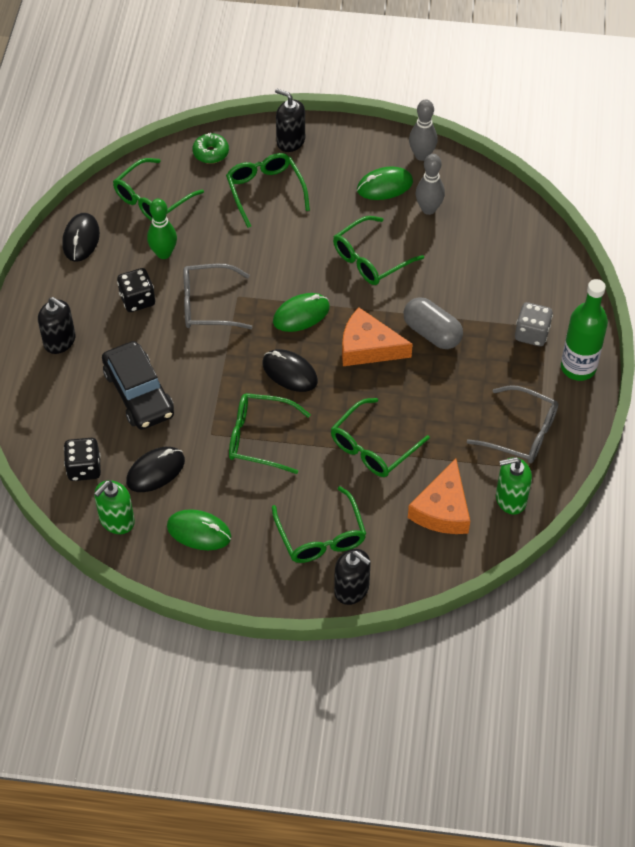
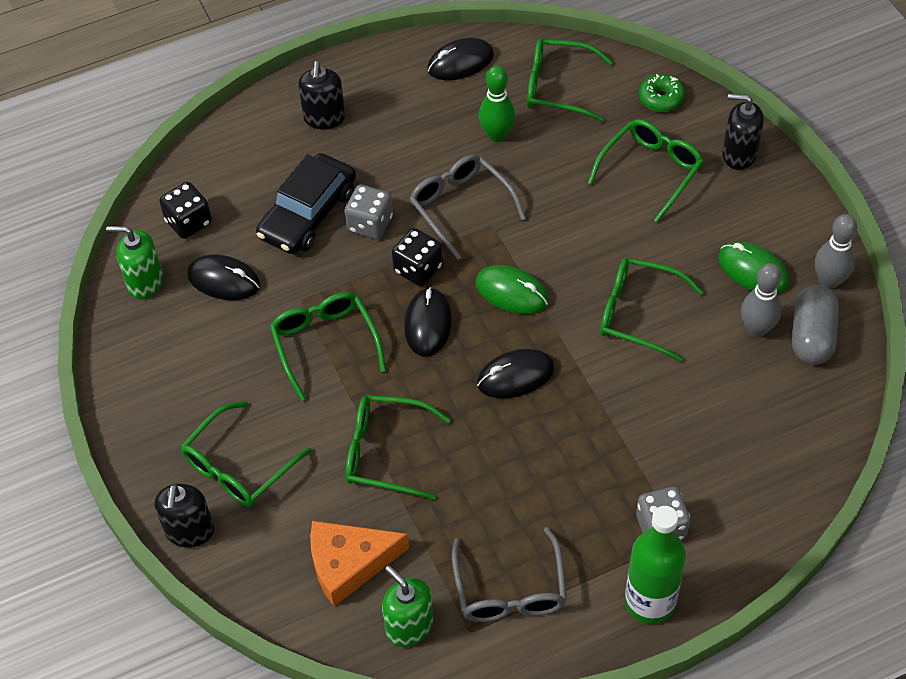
camera: 60 degrees right, 0 degrees up
(137, 300) = (421, 148): black dice -> black dice (418, 269)
(178, 362) = (370, 224): none -> grey dice
(199, 532) = (175, 356): green mouse -> none
(290, 141) = (739, 154): black soap dispenser -> black soap dispenser turned 75 degrees counterclockwise
(368, 347) = (515, 376): orange cheese -> black mouse
(432, 333) = (582, 426): grey capsule -> grey capsule (811, 336)

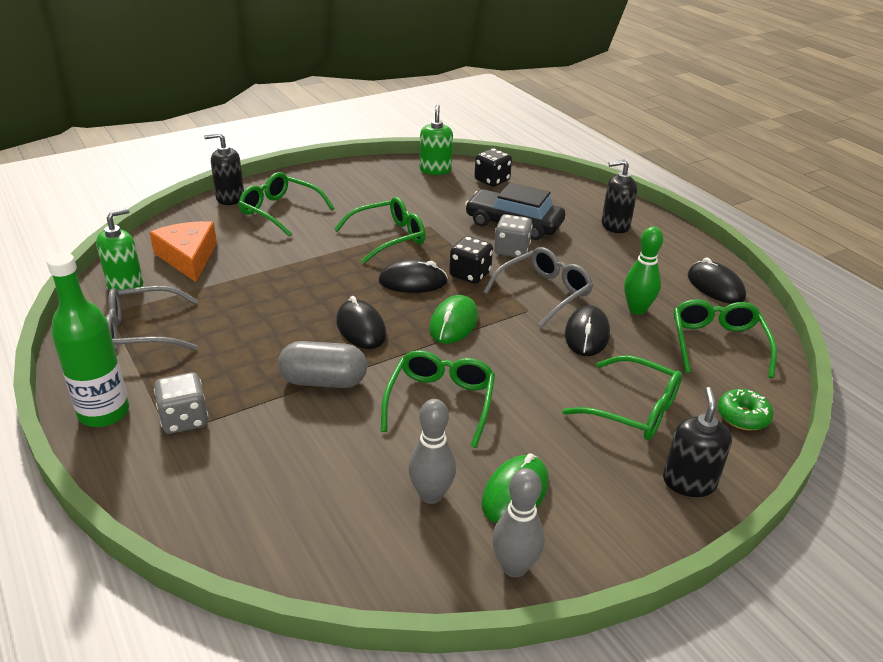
camera: 80 degrees right, 20 degrees down
(224, 280) = (442, 196): black mouse -> black mouse (587, 334)
(386, 452) = (286, 268): green glasses -> none
(811, 336) = (426, 546): grey capsule -> grey capsule (323, 381)

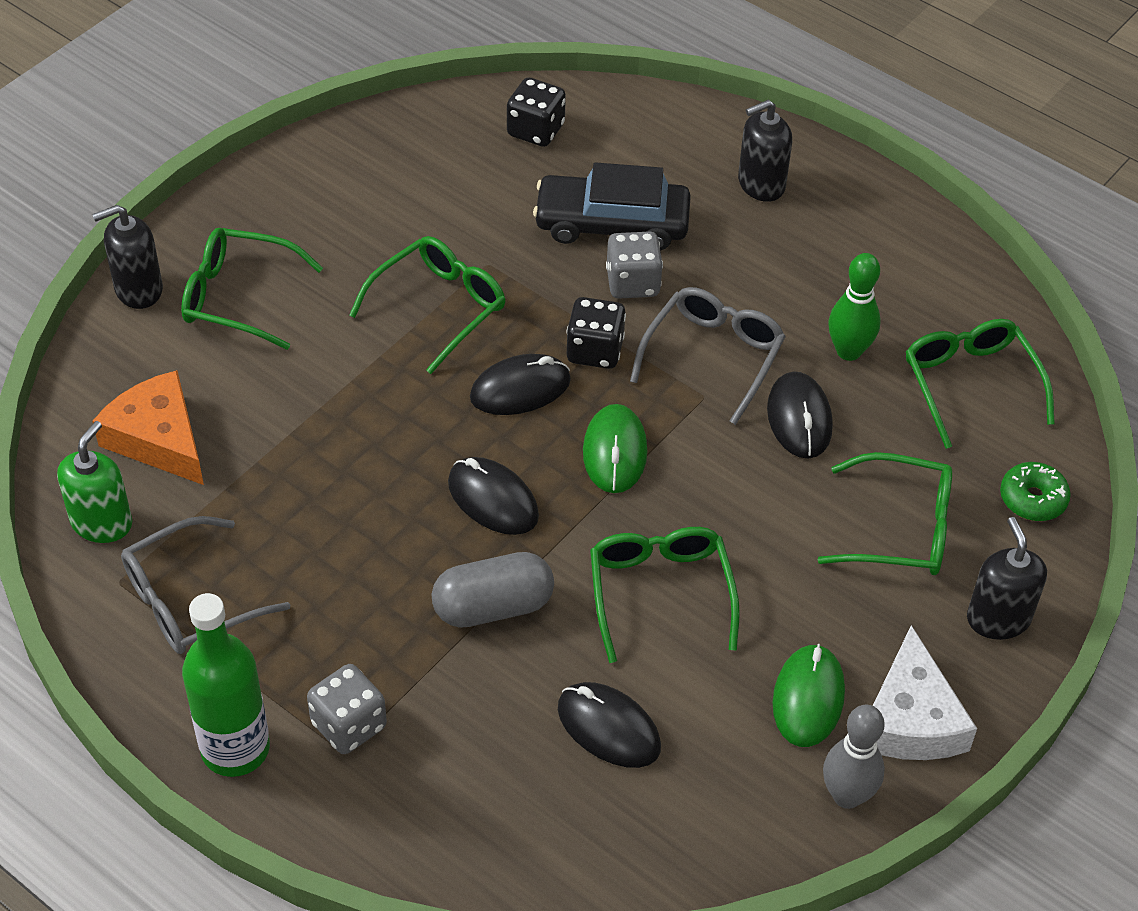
camera: 20 degrees left, 15 degrees up
(431, 495) = (713, 733): grey bowling pin -> none
(435, 170) = (434, 128): green soap dispenser -> none
(591, 529) = (911, 719): none -> white cheese
(715, 286) = (938, 275): black mouse -> black mouse (608, 728)

